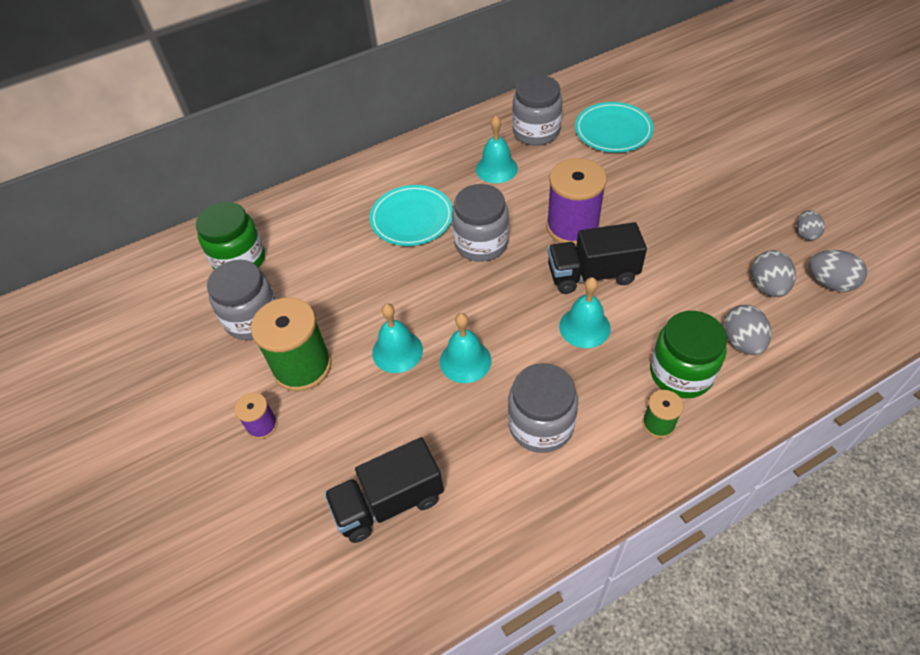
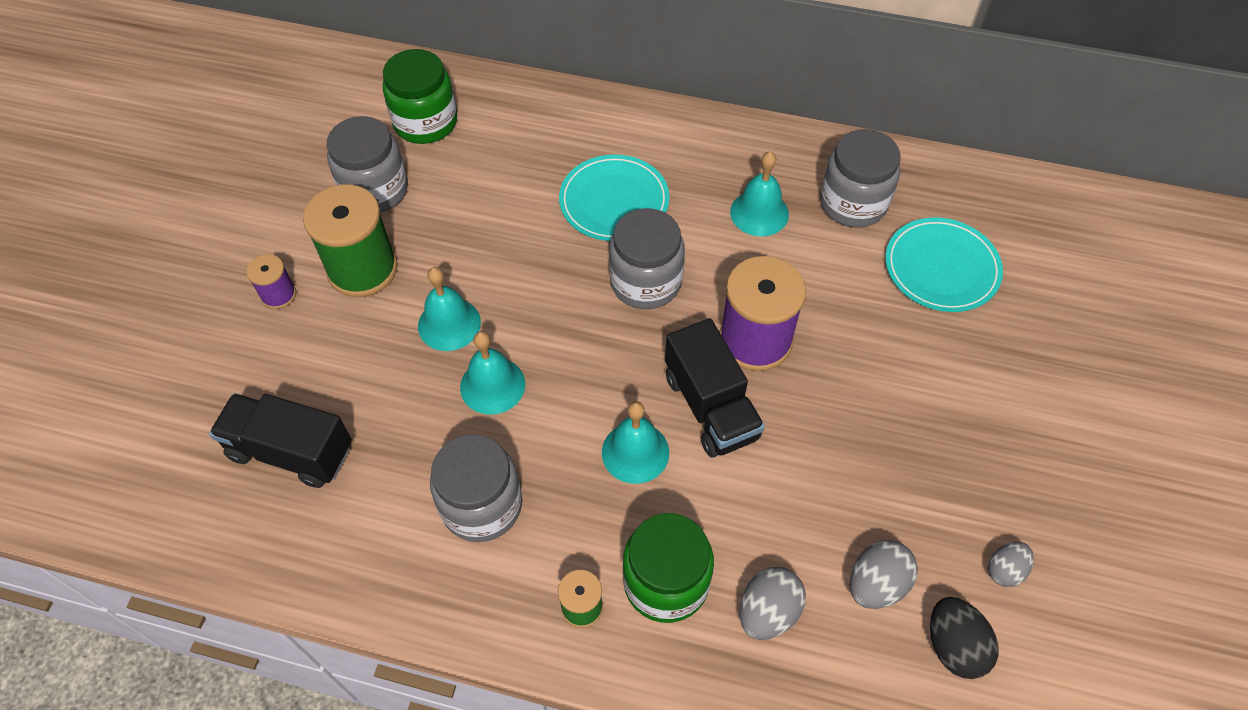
camera: 40 degrees right, 5 degrees up
(592, 274) = (710, 407): black truck -> black truck turned 150 degrees counterclockwise
(830, 283) = (954, 646): grey egg -> black egg

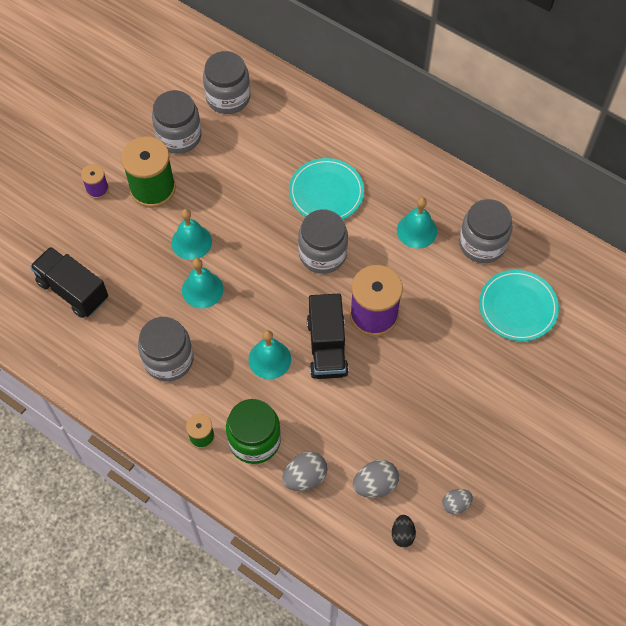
camera: 20 degrees right, 5 degrees up
(425, 122) = (228, 97): green jar -> grey jar
(954, 646) = (402, 534): black egg -> black egg, size x0.66

